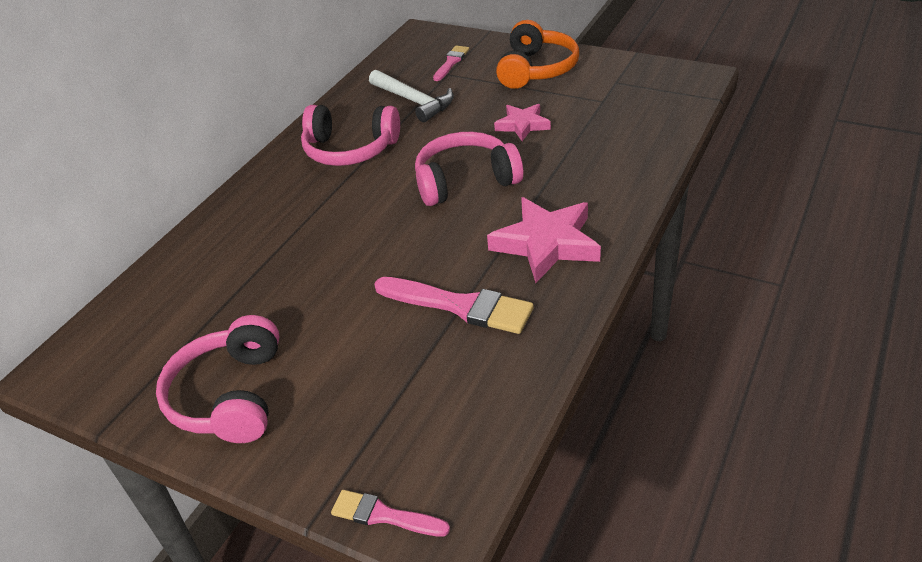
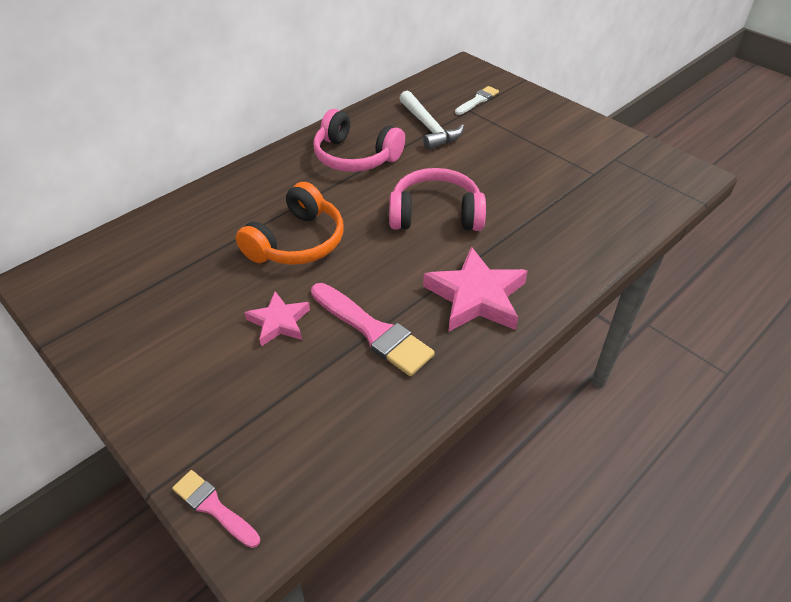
camera: 15 degrees right, 5 degrees up
(230, 396) = (151, 349): pink headphones -> none
(451, 62) = (477, 100): pink brush -> white brush
(522, 125) = (510, 176): pink star -> pink star (279, 322)
(536, 69) = (548, 127): orange headphones -> orange headphones (297, 242)

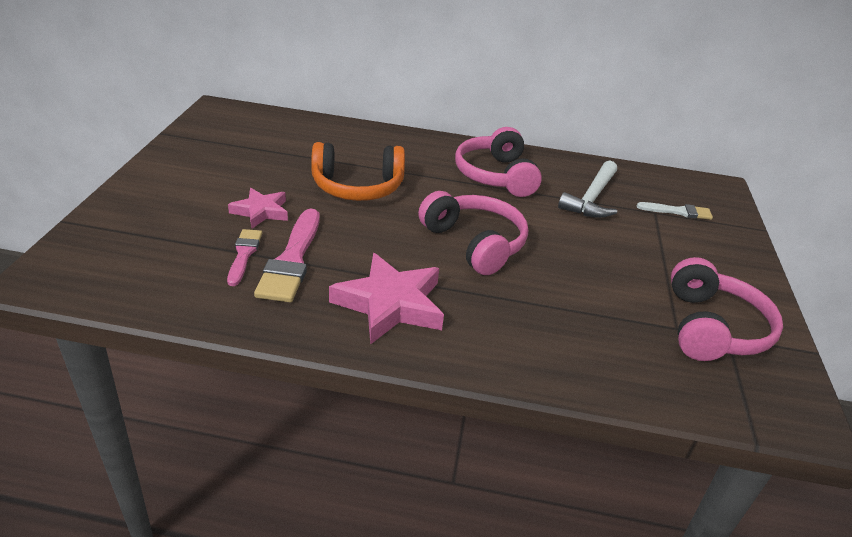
camera: 50 degrees right, 10 degrees down
(213, 507) = (61, 251): pink brush -> pink brush (244, 254)
(603, 160) = (712, 328): none -> pink headphones

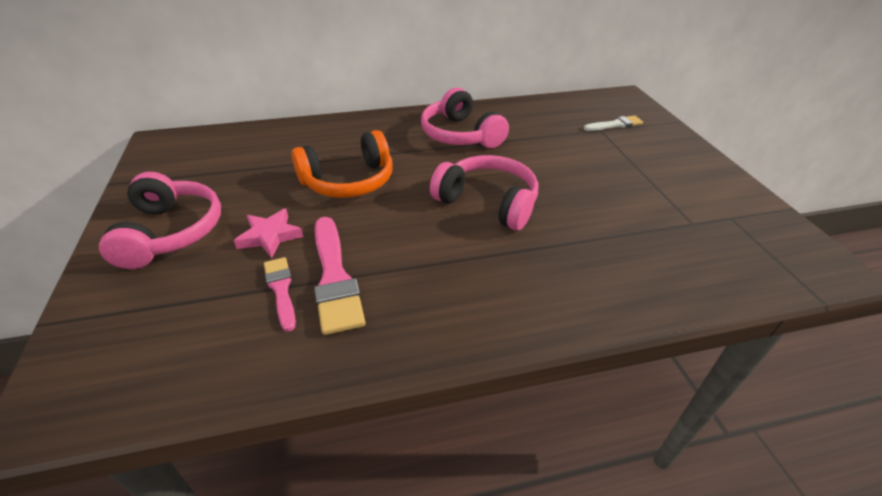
camera: 20 degrees left, 5 degrees up
(390, 304) = (459, 290): pink star -> none
(592, 198) = (547, 132): white hammer -> none
(712, 328) = (715, 214): pink headphones -> pink headphones (171, 232)

